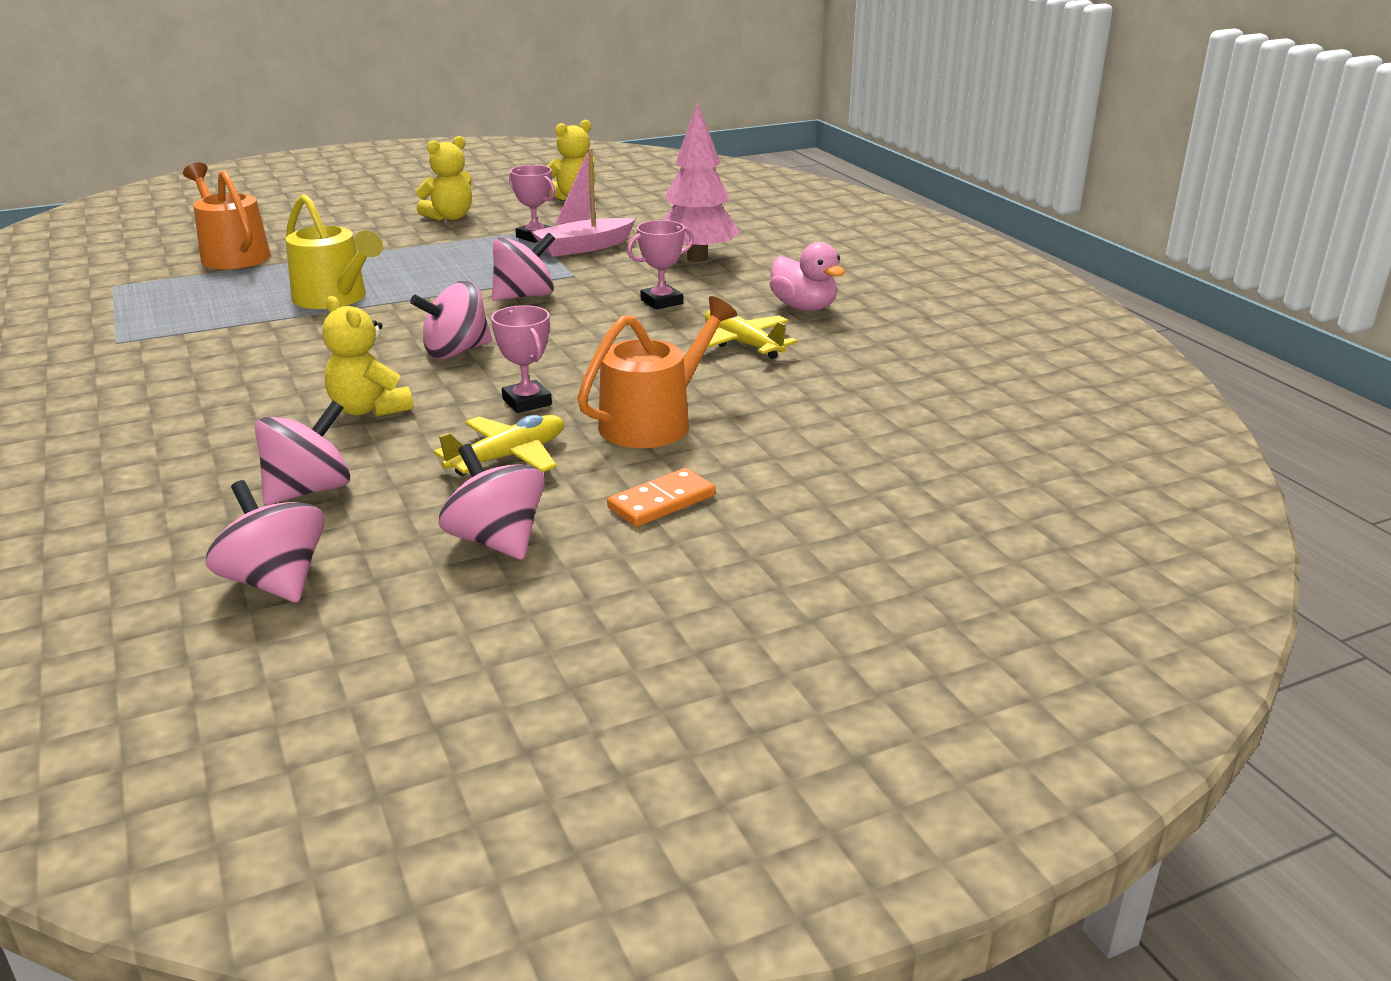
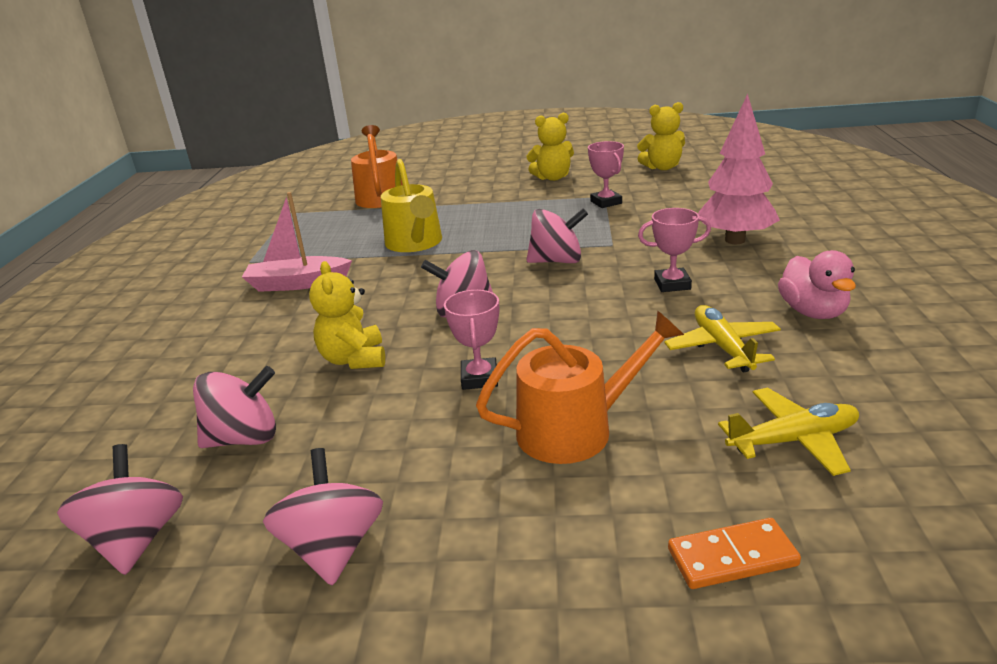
camera: 30 degrees right, 0 degrees up
(508, 457) = (418, 441): yellow plane -> yellow plane (793, 440)
(583, 247) = (639, 217): pink boat -> pink boat (297, 284)
(661, 502) = (515, 543): orange domino -> orange domino (732, 557)

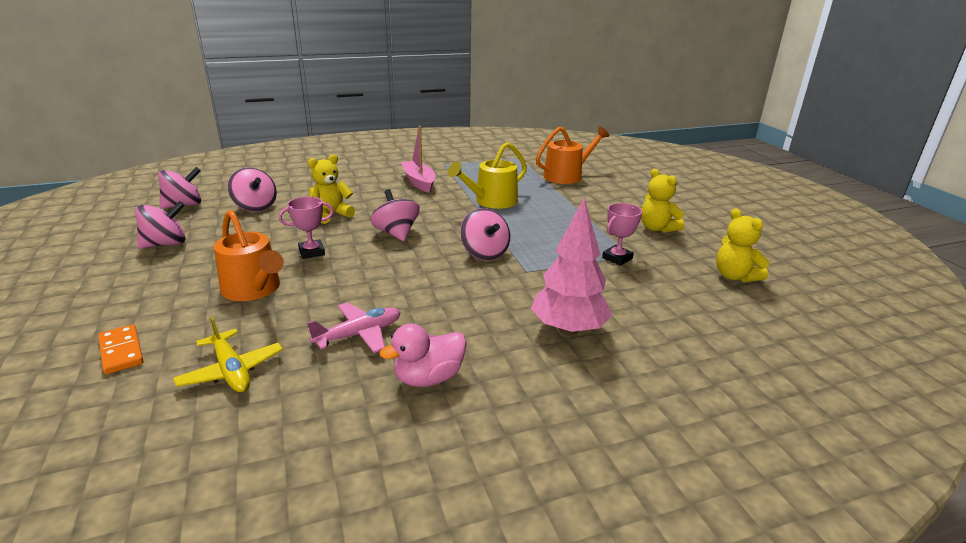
camera: 65 degrees right, 0 degrees up
(672, 284) = (461, 304): pink trophy -> none
(722, 347) = (359, 334): yellow plane -> pink plane

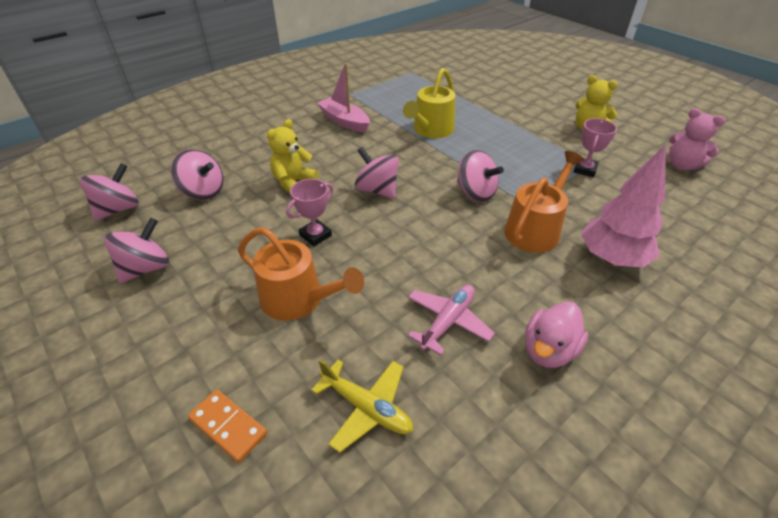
camera: 20 degrees left, 15 degrees up
(566, 176) = (469, 85): orange watering can -> orange watering can (535, 229)
(734, 276) = (682, 165): yellow teddy bear -> pink teddy bear

